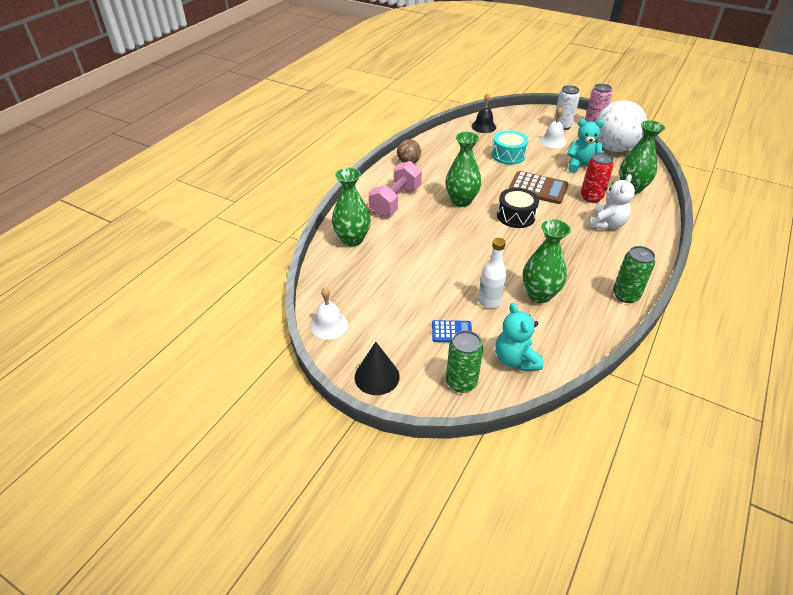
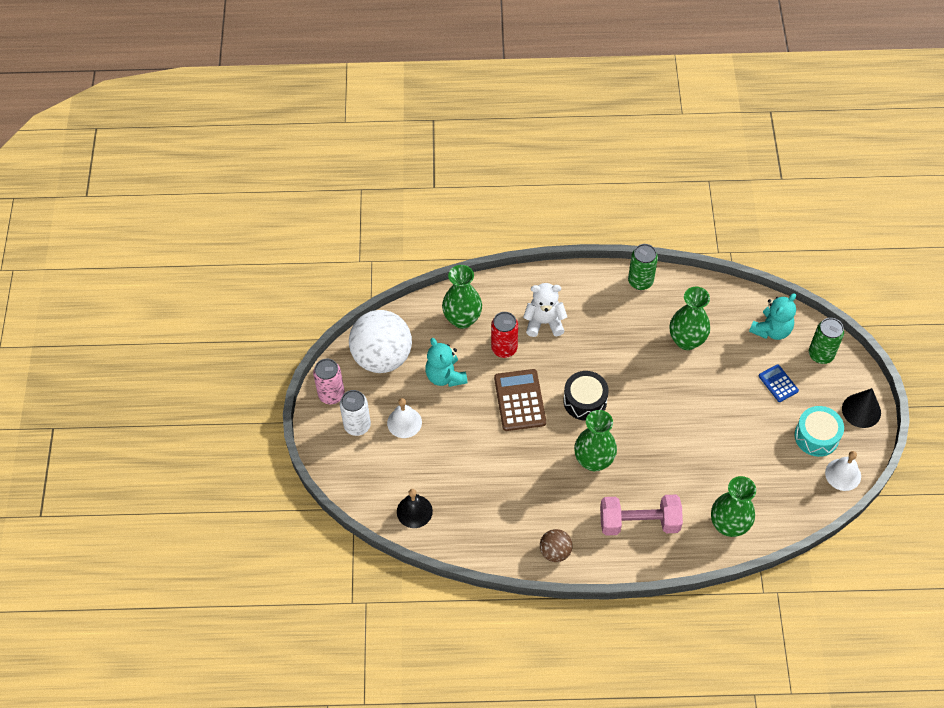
camera: 120 degrees left, 15 degrees up
(489, 301) = (723, 372): white bottle -> none
(508, 155) = (468, 455): turquoise drum -> turquoise drum (816, 436)

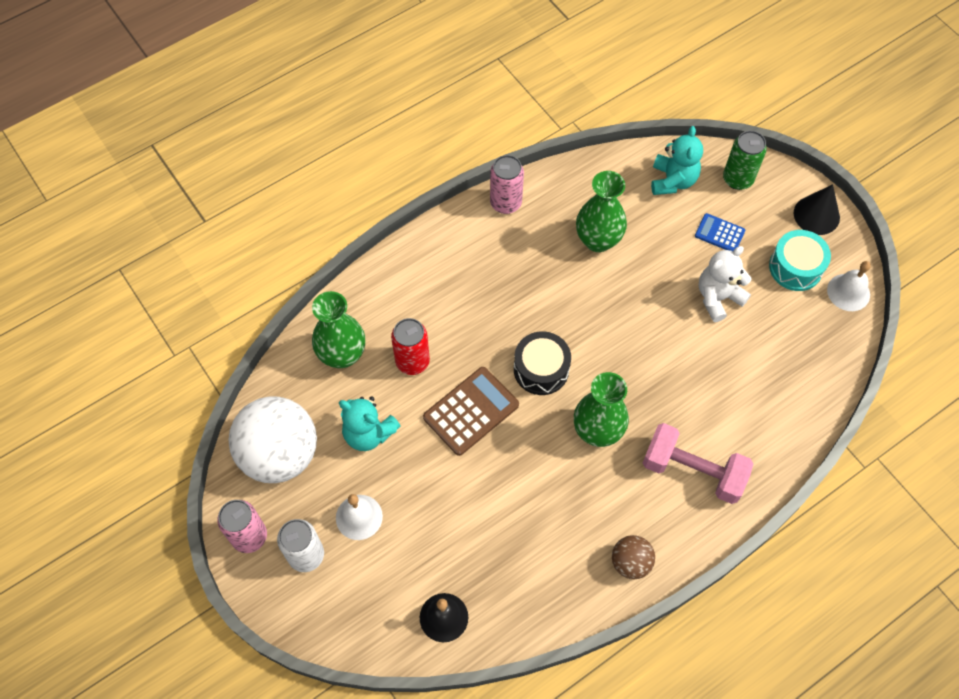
camera: 35 degrees left, 5 degrees up
(519, 400) = (471, 411): brown calculator -> brown calculator turned 90 degrees clockwise
(544, 322) = (436, 306): white teddy bear -> white teddy bear (718, 298)
(639, 522) = (693, 471): pink dumbbell -> pink dumbbell turned 60 degrees clockwise
(640, 281) = (505, 203): green can -> pink can
(728, 525) = (782, 416): green vase -> none

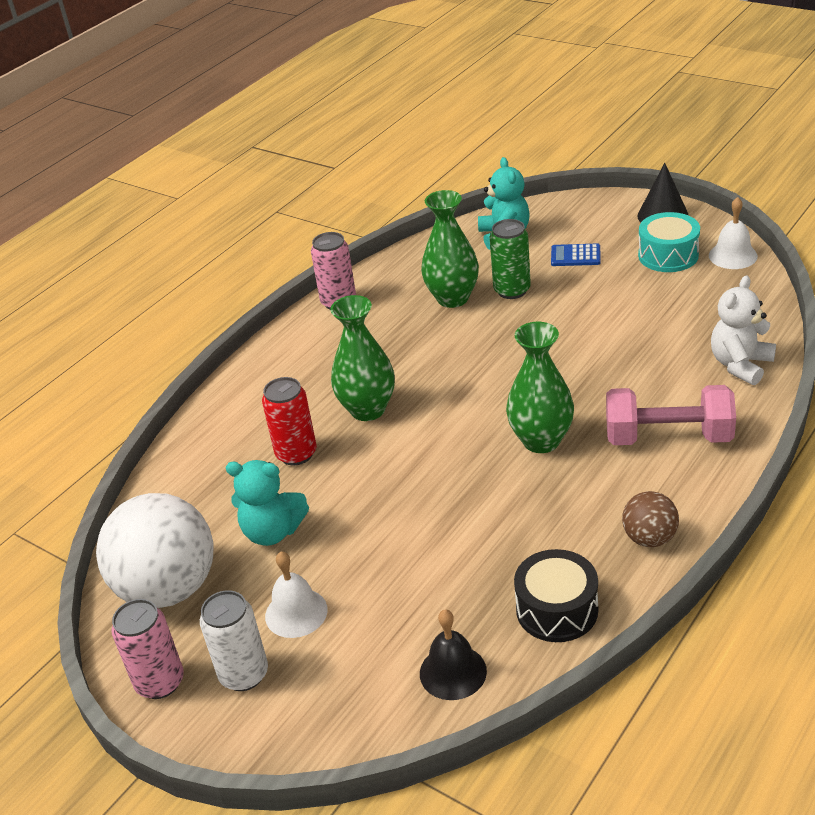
camera: 15 degrees left, 25 degrees down
(342, 355) = (209, 475): green vase -> green vase (368, 409)
(471, 411) = (386, 472): brown calculator -> none
(541, 369) = (448, 412): black drum -> black drum (557, 610)
(718, 298) = (604, 300): white teddy bear -> white teddy bear (740, 365)
(737, 179) = (568, 216): green can -> green can (512, 290)

